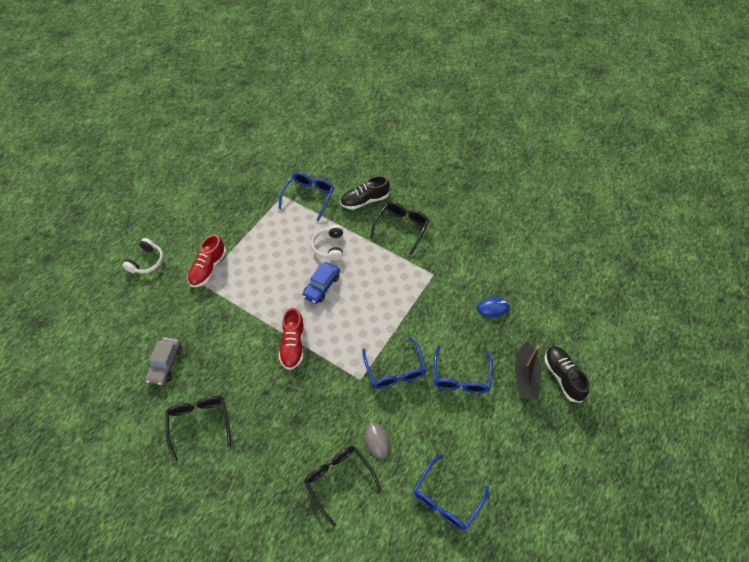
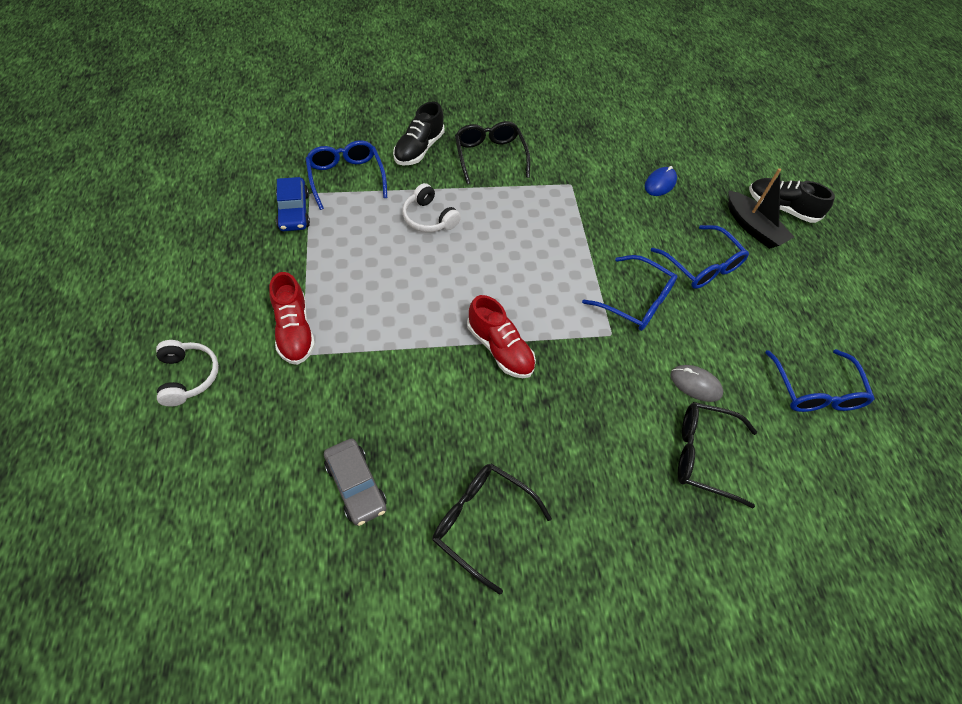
camera: 45 degrees left, 0 degrees up
(321, 286) = (465, 265): blue car -> blue car (293, 211)

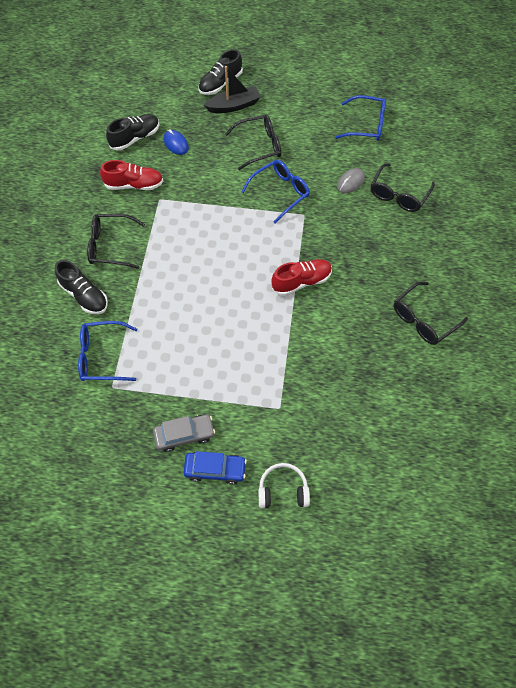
camera: 70 degrees left, 5 degrees up
(293, 211) = (130, 402): blue car -> blue car (215, 469)
(294, 331) = (256, 412): red shoe -> red shoe (134, 185)
(356, 485) = (389, 386): grey car -> grey car (184, 435)
(429, 218) = (167, 302): white headphones -> none
(648, 147) = (135, 138): none -> black shoe
(702, 266) = (259, 146): blue glasses -> black glasses

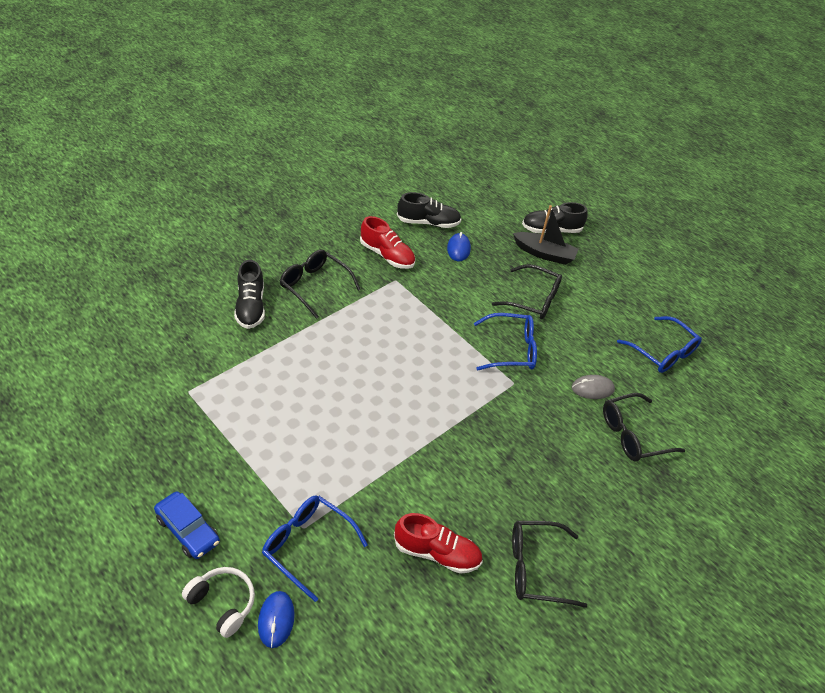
camera: 35 degrees right, 15 degrees down
(102, 356) = (208, 362): blue glasses -> blue glasses (307, 545)
(184, 435) = (197, 478): grey car -> none
(301, 282) = (448, 437): red shoe -> red shoe (437, 553)
(321, 471) = (276, 620): none -> blue mouse

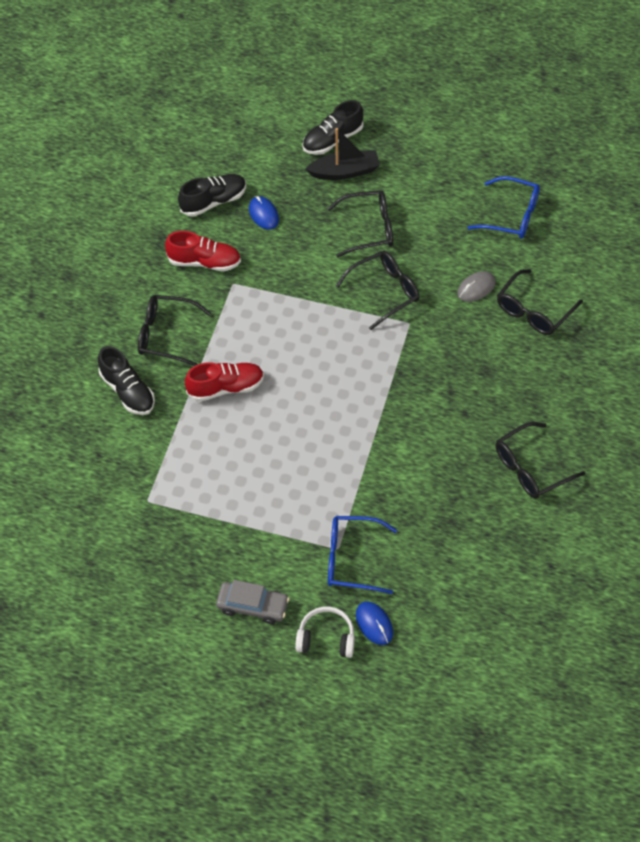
camera: 25 degrees left, 10 degrees up
(188, 530) = (253, 606): blue car -> grey car
(437, 553) = (451, 503): red shoe -> red shoe (226, 387)
(511, 349) = (385, 292): blue glasses -> black glasses

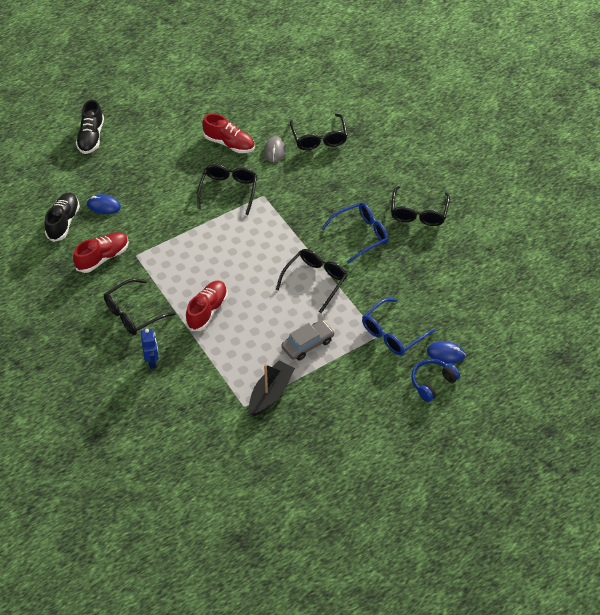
camera: 50 degrees left, 5 degrees down
(128, 391) = (152, 361): black shoe -> blue robot
(253, 606) = (374, 403): grey car -> grey car (308, 344)
(326, 638) = (432, 382): white headphones -> blue headphones
(345, 172) = (121, 148): black boat -> black boat (270, 393)
(369, 229) = (176, 166): black glasses -> black glasses (315, 281)
(444, 246) = (229, 143): none -> red shoe
(512, 215) = (245, 101): blue glasses -> blue glasses (361, 235)

